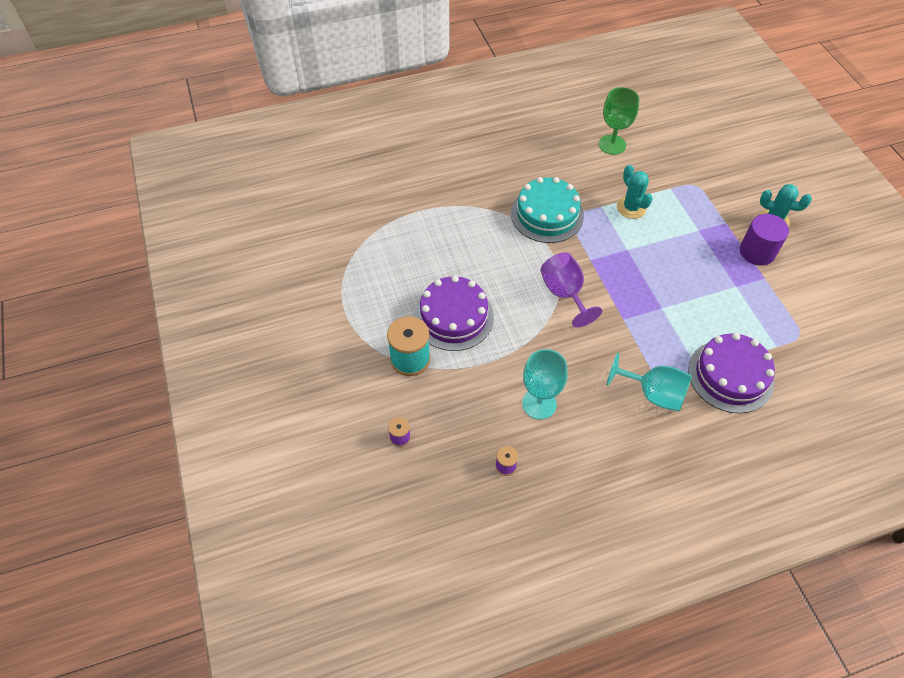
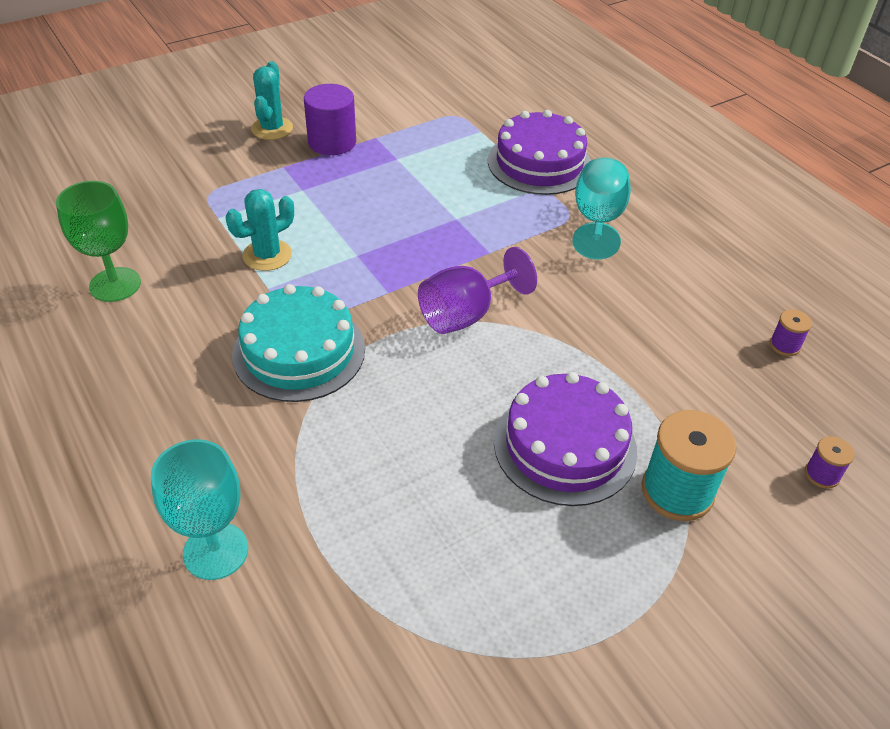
camera: 105 degrees left, 10 degrees down
(539, 404) = (671, 323): turquoise goblet -> turquoise goblet (215, 551)

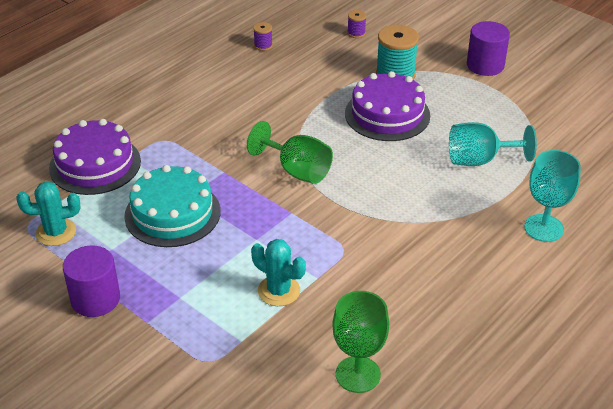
camera: 105 degrees left, 5 degrees down
(272, 128) = (81, 352): turquoise cactus -> turquoise cactus (56, 232)
(299, 351) = (374, 240): turquoise cake -> turquoise cake (172, 213)
(466, 314) = (297, 170): purple goblet -> green goblet
(597, 221) = (165, 126): turquoise goblet -> turquoise goblet (480, 160)
(690, 654) = (485, 65): none -> purple cylinder

